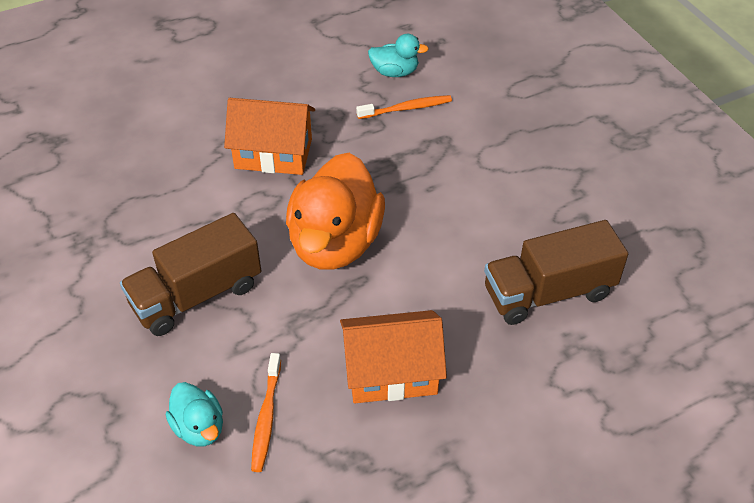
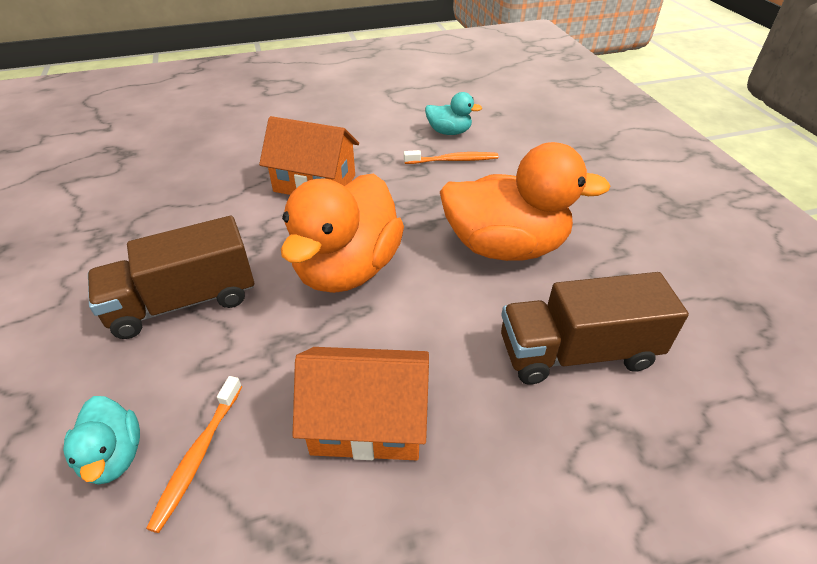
camera: 10 degrees right, 5 degrees down
(474, 201) = (505, 247): none -> orange duck

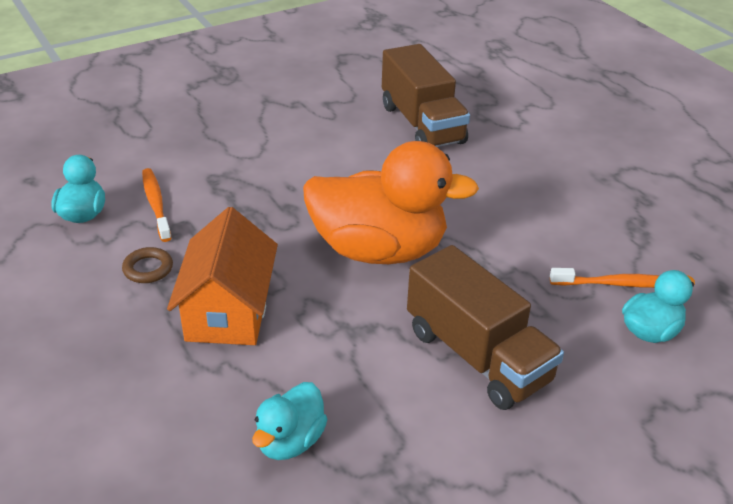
camera: 105 degrees left, 5 degrees down
(182, 197) = (290, 441): none -> turquoise duck
(368, 422) = (536, 208): orange house -> none
(376, 154) = (148, 269): none -> brown ring
(505, 247) = (310, 160): orange duck -> none

